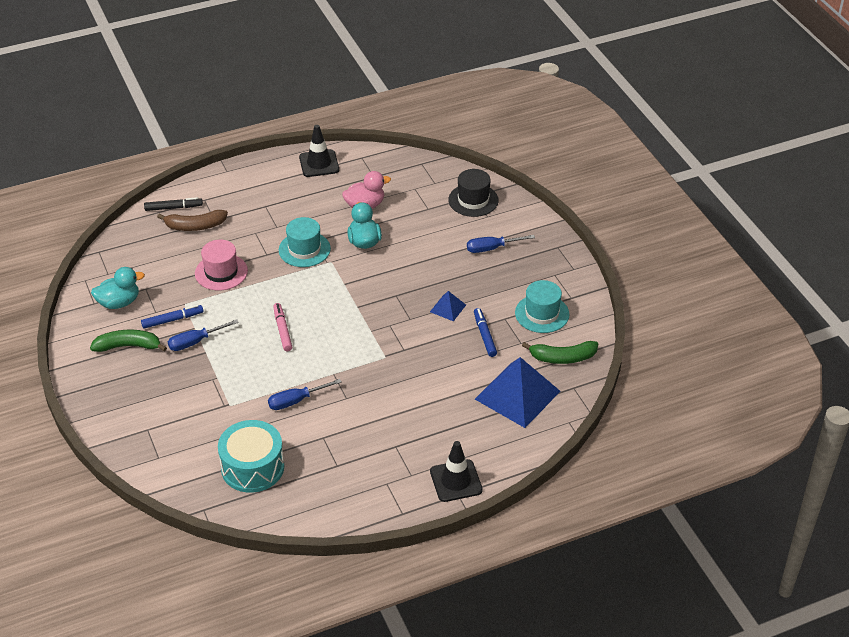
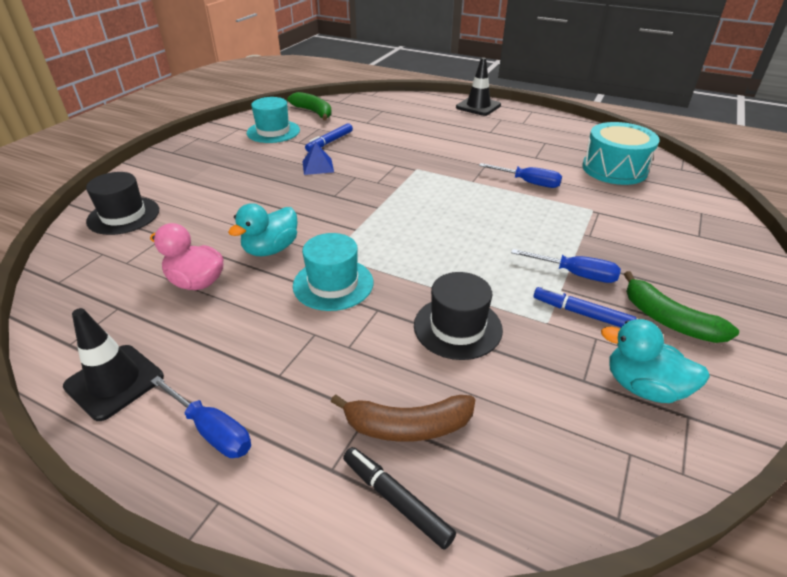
camera: 130 degrees left, 5 degrees down
(195, 226) = (407, 426): brown banana -> brown banana turned 135 degrees clockwise
(221, 272) = (457, 327): pink hat -> black hat
(282, 330) = (470, 230): pink marker -> none
(492, 248) = (205, 177): blue screwdriver -> blue screwdriver (211, 430)
(517, 395) = (374, 113): blue pyramid -> none

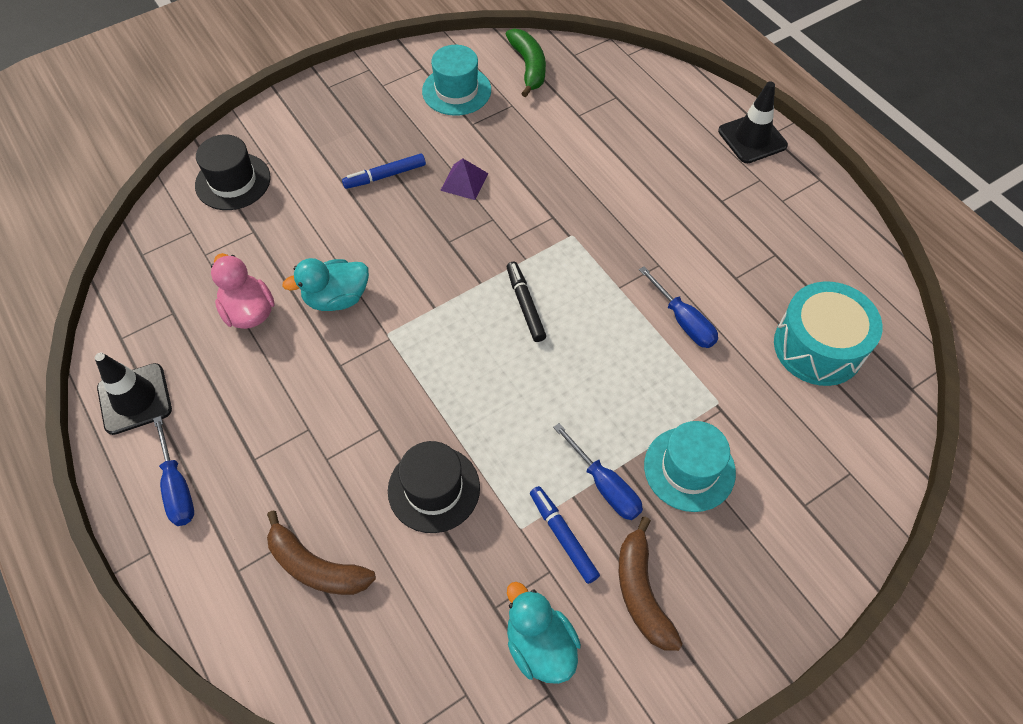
camera: 30 degrees right, 20 degrees up
(318, 166) = (464, 181): blue pyramid -> purple pyramid
(330, 142) = (507, 139): blue marker -> blue marker (385, 176)
(333, 284) = (362, 375): turquoise hat -> turquoise hat (689, 469)
(396, 500) = (263, 623): black marker -> black marker (525, 305)
(668, 320) = (641, 592): green banana -> brown banana

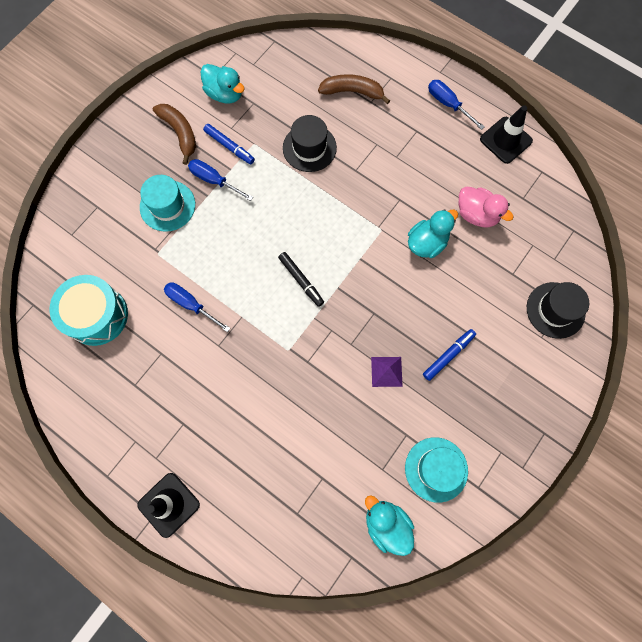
camera: 160 degrees right, 15 degrees up
(528, 67) = (386, 524): green banana -> turquoise duck

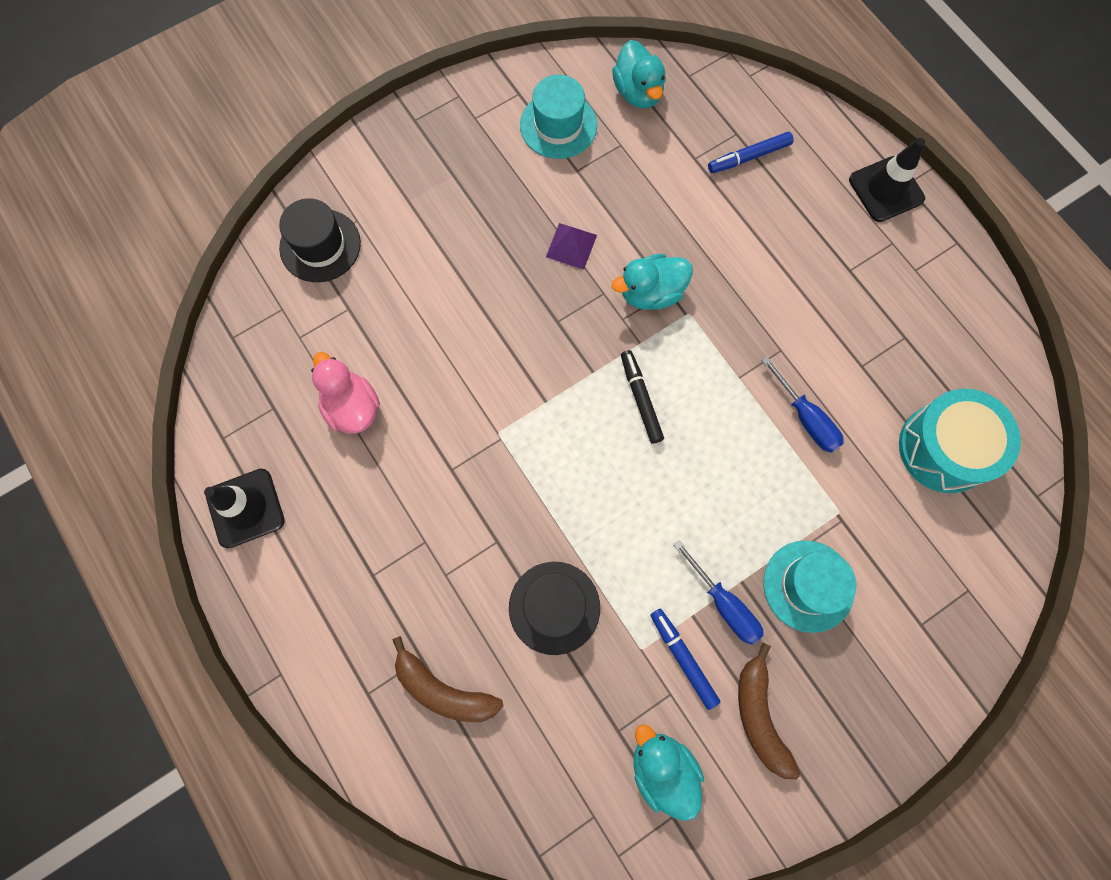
camera: 160 degrees left, 0 degrees up
(427, 243) = (443, 391): turquoise duck -> turquoise duck (651, 293)
(448, 104) = (299, 605): blue screwdriver -> none
(448, 355) = (485, 238): blue marker -> blue marker (749, 157)

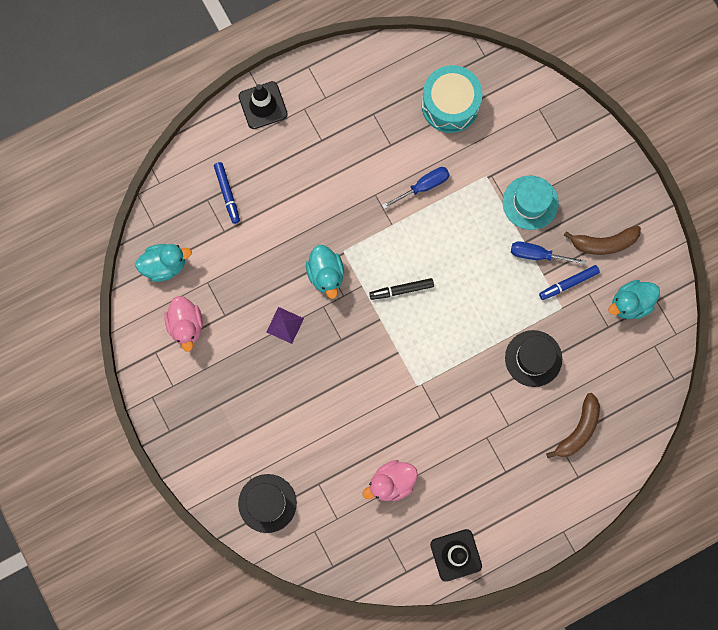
camera: 85 degrees left, 5 degrees up
(558, 125) = (186, 325): turquoise hat -> pink duck
(724, 603) = (537, 255): blue screwdriver -> blue screwdriver turned 135 degrees counterclockwise

